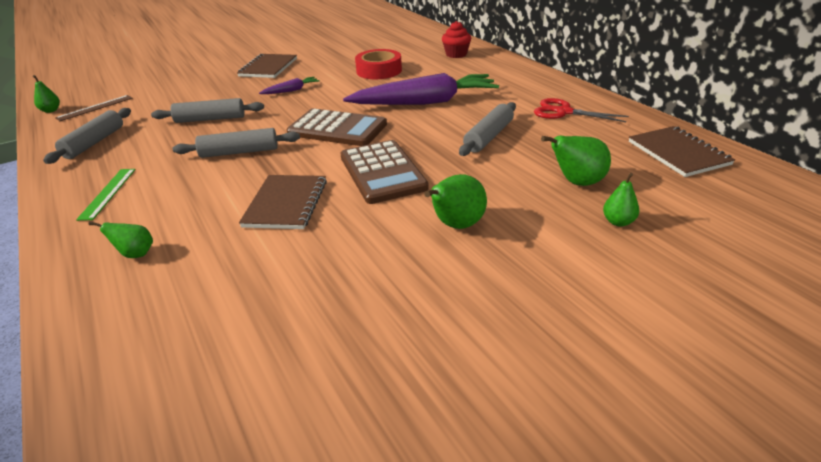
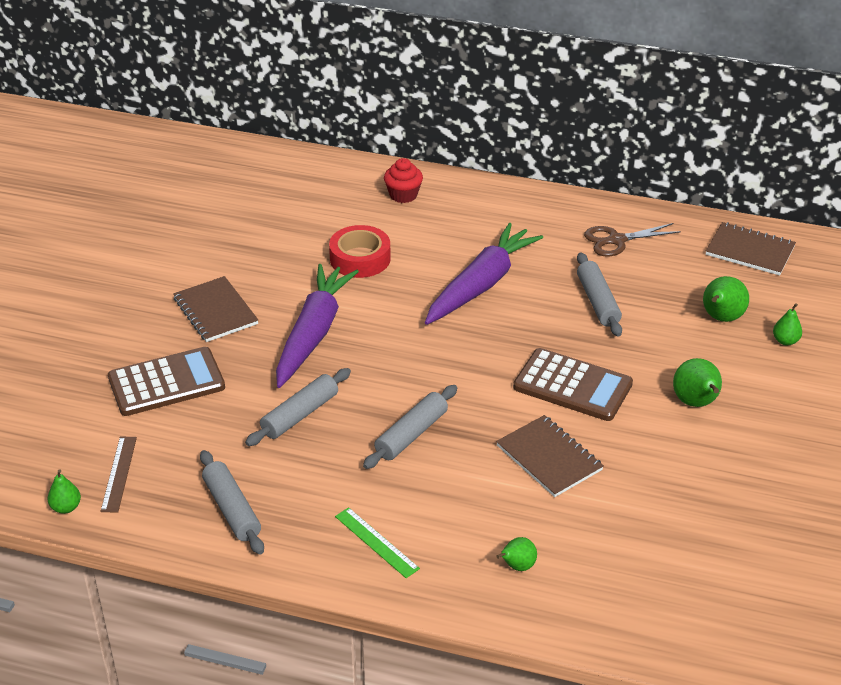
camera: 45 degrees left, 5 degrees up
(291, 90) = (313, 333): purple carrot -> purple carrot, size x2.30
(337, 129) = (454, 360): brown calculator -> brown calculator (166, 383)
(564, 112) = (616, 240): red scissors -> brown scissors

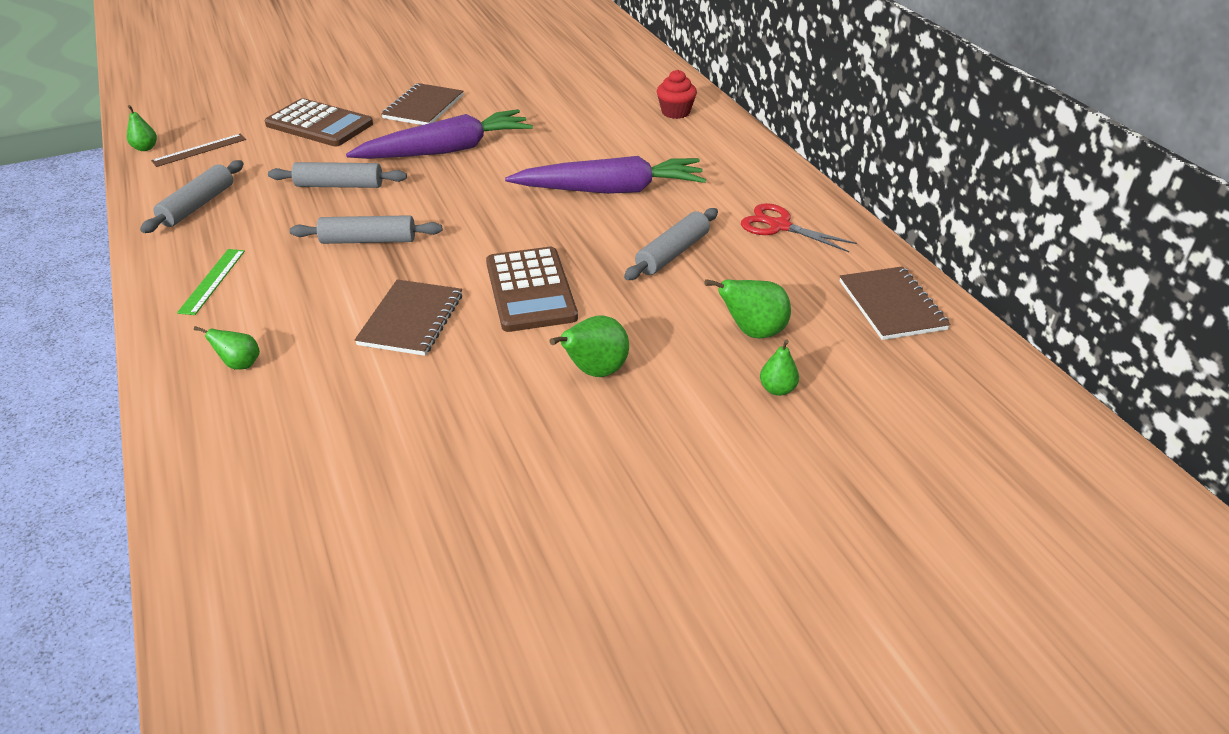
camera: 50 degrees right, 0 degrees up
(360, 258) = (566, 129): red tape -> none
(616, 240) = (779, 226): brown scissors -> red scissors

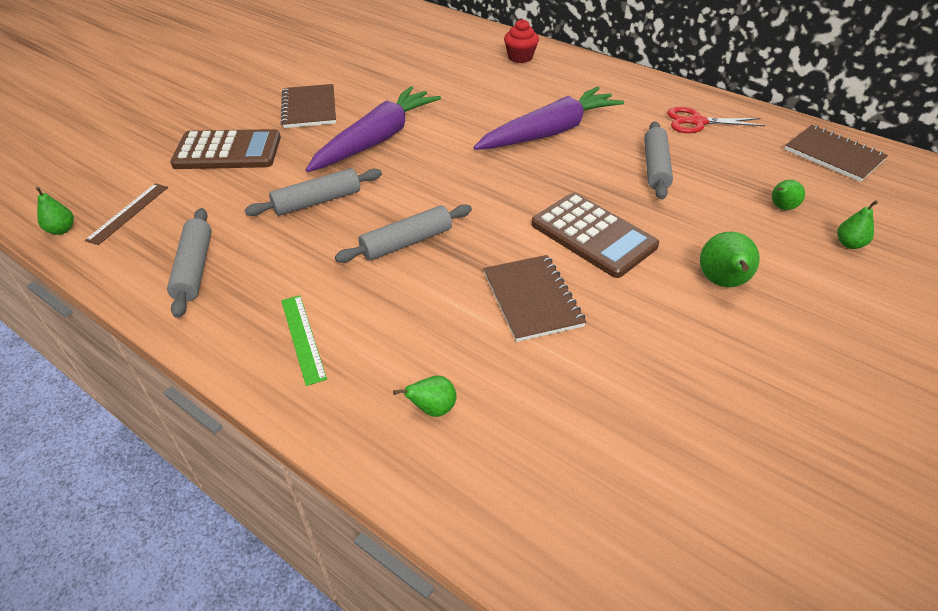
camera: 30 degrees left, 5 degrees up
(752, 332) = (781, 207): green pear -> green pear, size x0.62

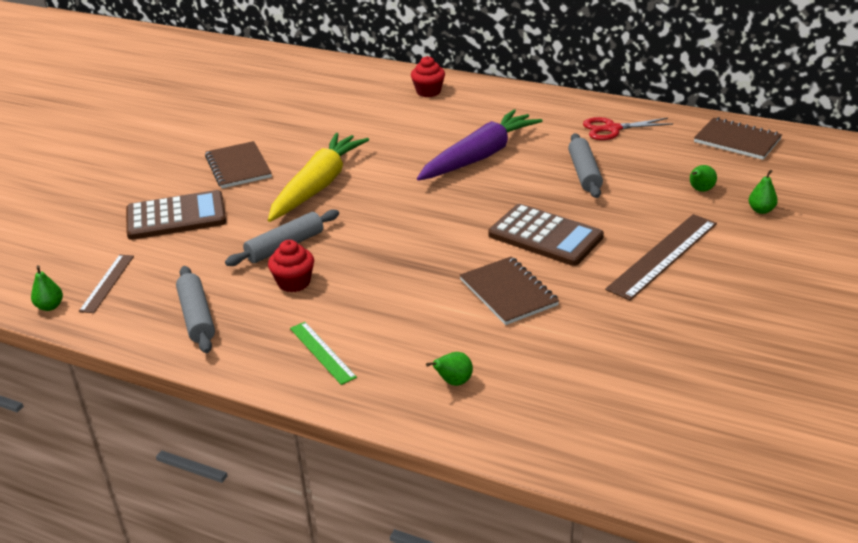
camera: 10 degrees left, 10 degrees down
(308, 245) = (294, 282): none -> red cupcake
(377, 140) = (318, 186): purple carrot -> yellow carrot
(406, 242) = (382, 267): grey rolling pin -> none
(722, 283) = (663, 255): green pear -> brown ruler

